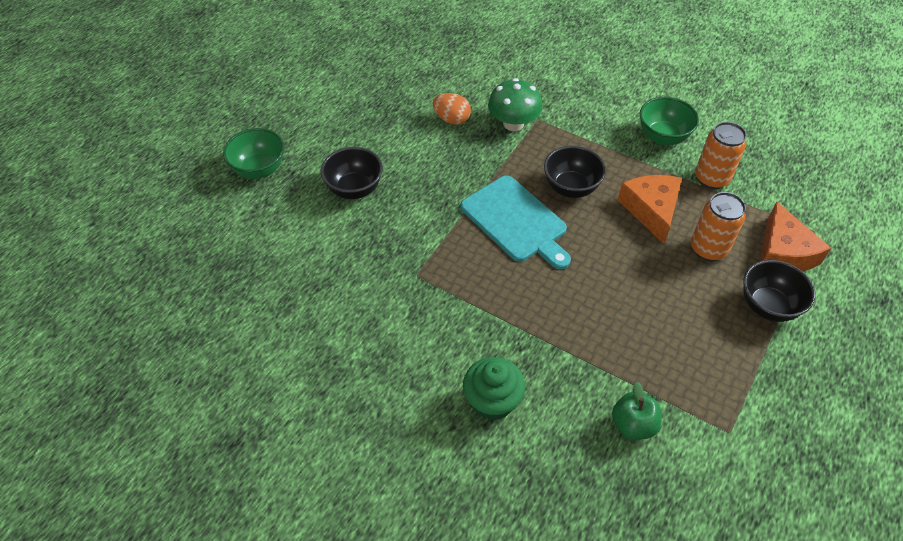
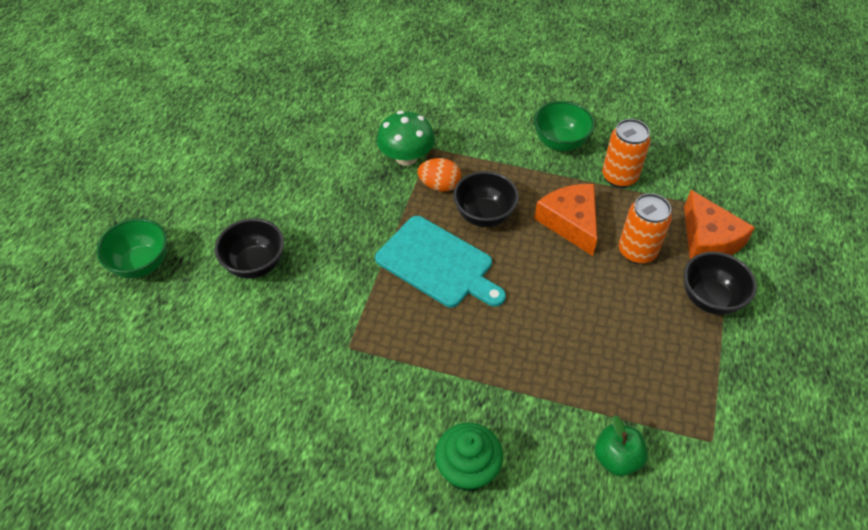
camera: 15 degrees left, 0 degrees up
(452, 119) = (340, 165): orange egg -> orange egg (439, 185)

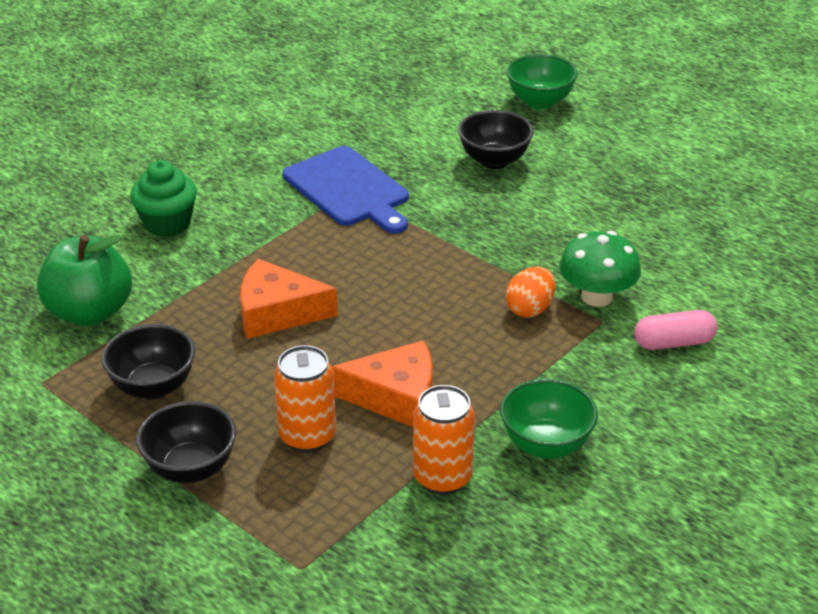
camera: 115 degrees right, 15 degrees down
(345, 349) = (348, 189): none -> blue cutting board
(432, 113) = (674, 343): none -> pink capsule
(437, 264) = (409, 273): turquoise cutting board -> none
(484, 215) = (456, 329): black bowl -> black bowl (153, 387)
(616, 458) = (90, 312): green apple -> green apple, size x1.66
(708, 239) = (275, 516): orange cheese -> orange cheese (277, 313)

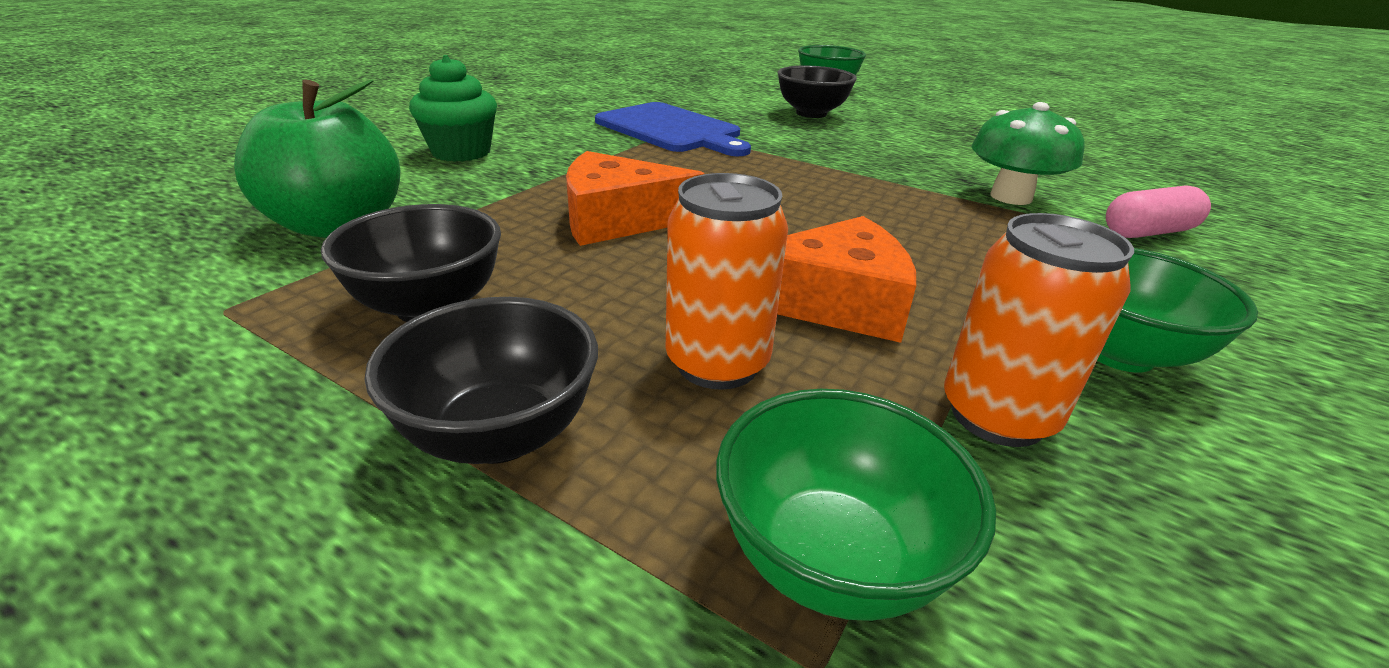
camera: 10 degrees left, 5 degrees down
(323, 534) = (831, 558): none -> green bowl
(530, 309) = (943, 208): orange egg -> none

